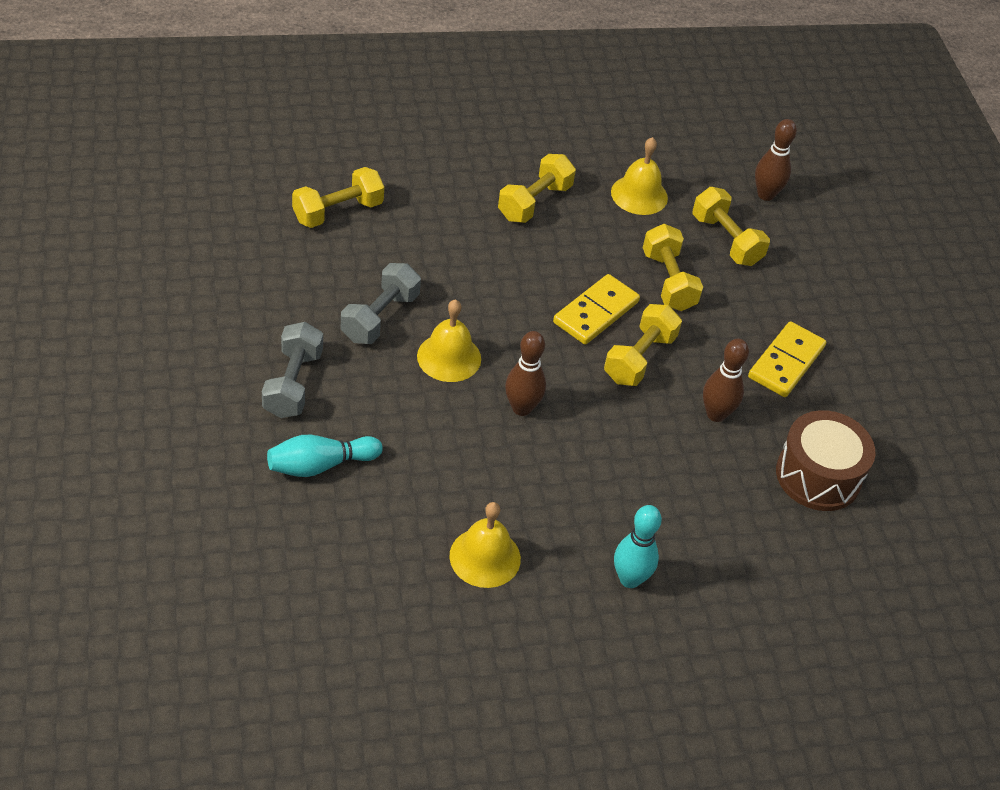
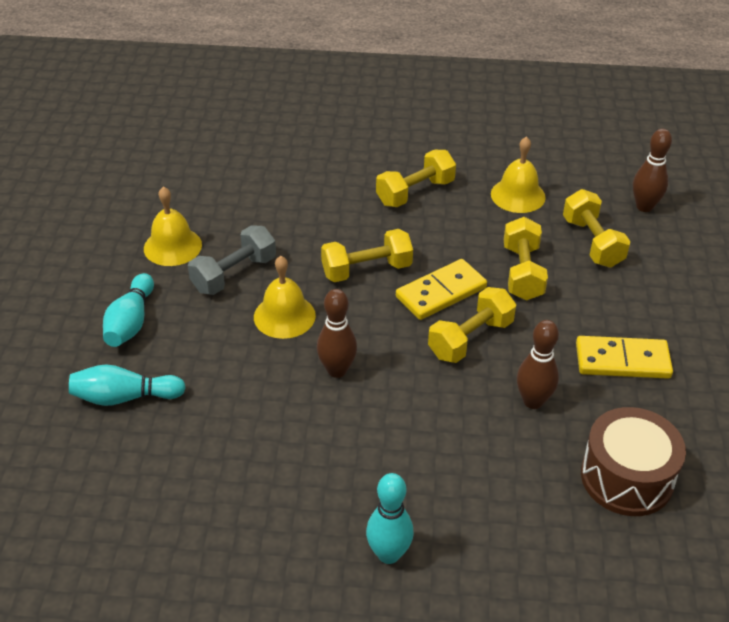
camera: 20 degrees right, 5 degrees down
(293, 384) = (131, 322): grey dumbbell -> turquoise bowling pin
(338, 212) = (233, 184): yellow dumbbell -> yellow dumbbell (366, 270)
(485, 557) = (247, 508): yellow bell -> yellow bell (172, 246)
(786, 362) = (622, 360): yellow domino -> yellow domino turned 45 degrees clockwise

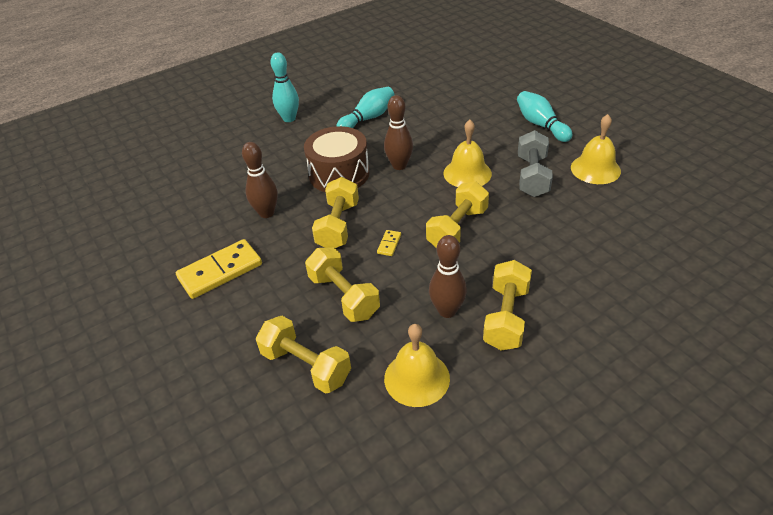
camera: 145 degrees right, 0 degrees up
(124, 397) = (486, 101): turquoise bowling pin -> turquoise bowling pin (368, 118)
(441, 292) = (389, 244): yellow domino -> yellow domino, size x0.43
(626, 477) = (183, 205): brown drum -> brown drum (339, 174)
(644, 207) = (280, 453): brown bowling pin -> brown bowling pin (447, 311)

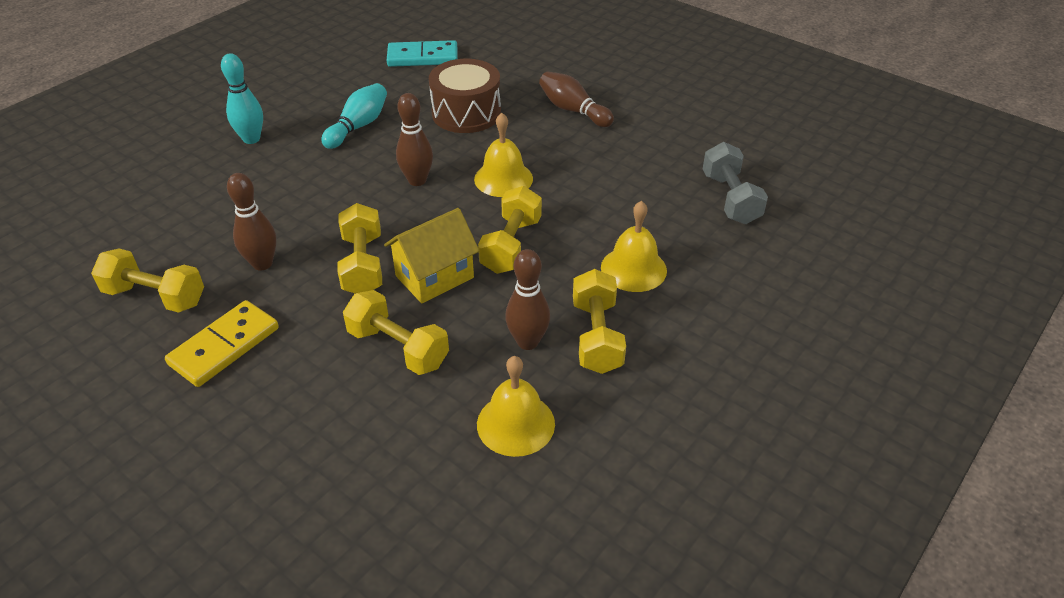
camera: 20 degrees left, 0 degrees up
(306, 366) = (378, 437): yellow dumbbell -> yellow dumbbell (155, 296)
(339, 174) = (343, 201): brown drum -> brown drum (466, 113)
(389, 244) = (434, 277): yellow domino -> yellow house
(433, 70) = (422, 57): none -> turquoise domino
(532, 176) = (580, 172): grey dumbbell -> grey dumbbell (730, 199)
(541, 125) = (573, 110): turquoise bowling pin -> brown bowling pin
(595, 169) = (648, 154): yellow bell -> yellow bell (633, 269)

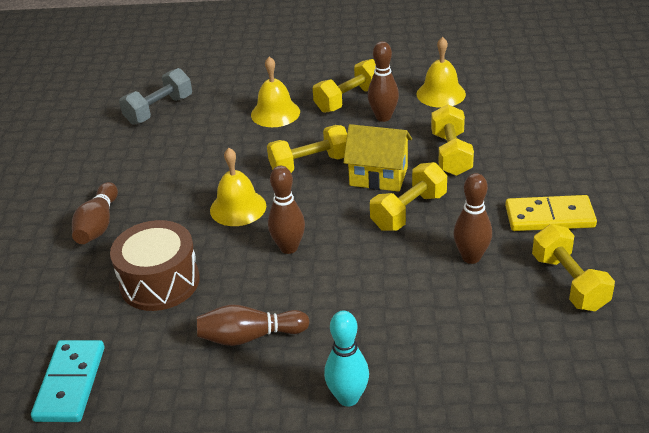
camera: 125 degrees left, 5 degrees down
(358, 126) = (249, 336): turquoise bowling pin -> brown bowling pin
(422, 57) = (70, 383): turquoise domino -> turquoise domino turned 45 degrees clockwise

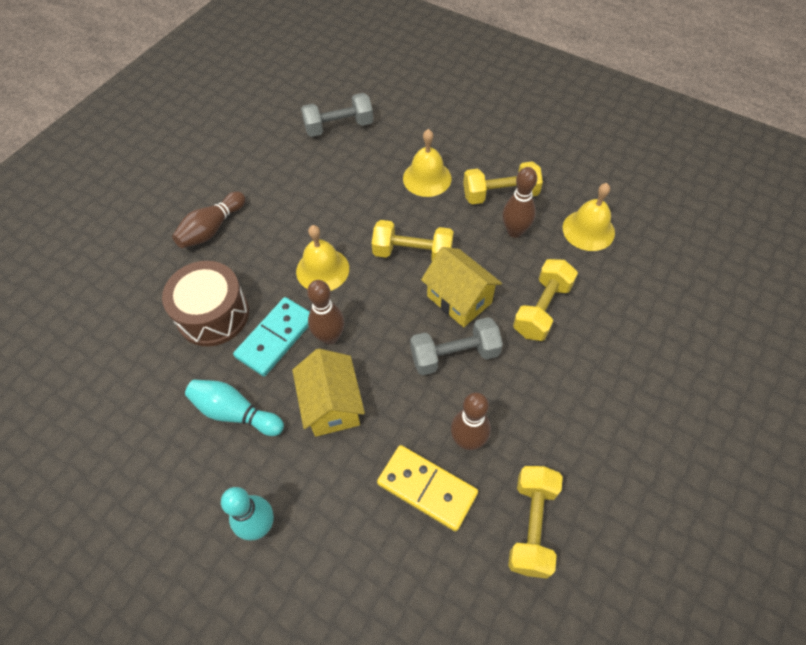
camera: 30 degrees right, 20 degrees up
(70, 383) = (89, 377): turquoise domino -> turquoise domino (276, 338)
(249, 336) = (235, 413): brown bowling pin -> turquoise bowling pin
(335, 290) = (332, 405): none -> yellow house
(409, 211) = (454, 355): yellow dumbbell -> grey dumbbell
(549, 217) = (575, 437): yellow domino -> yellow domino (427, 488)

